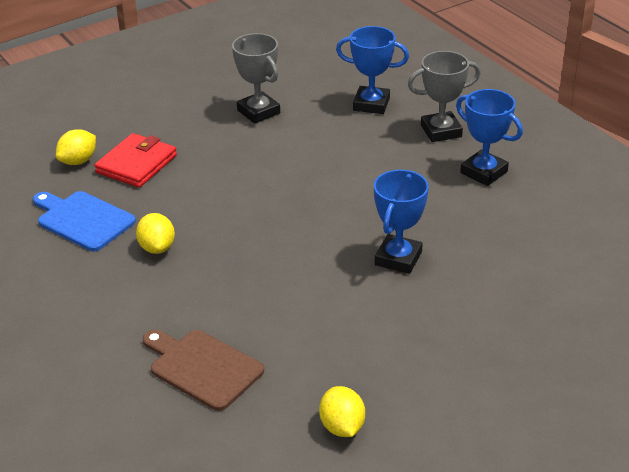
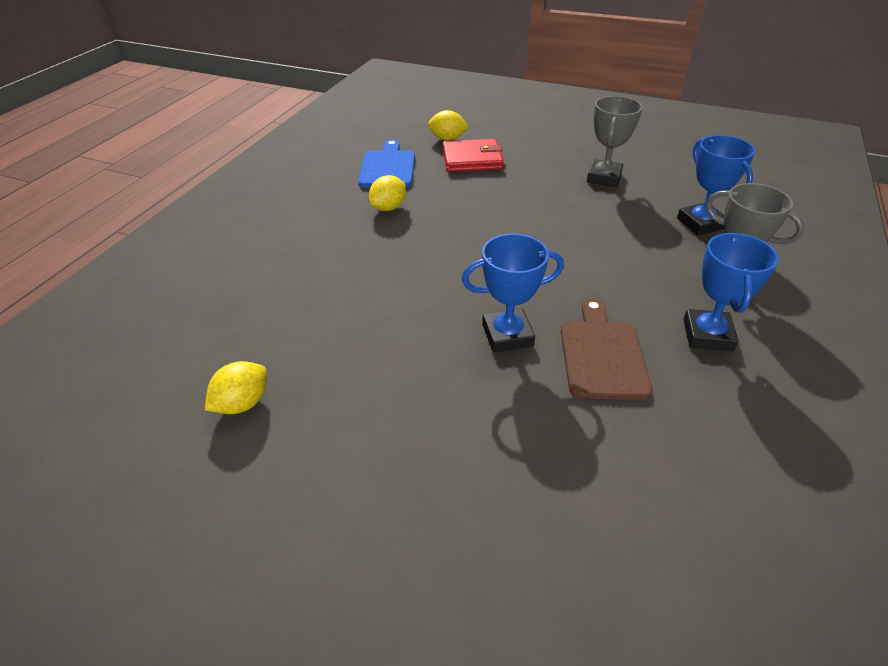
camera: 55 degrees right, 5 degrees up
(203, 367) = (268, 289): brown cutting board -> brown cutting board (602, 355)

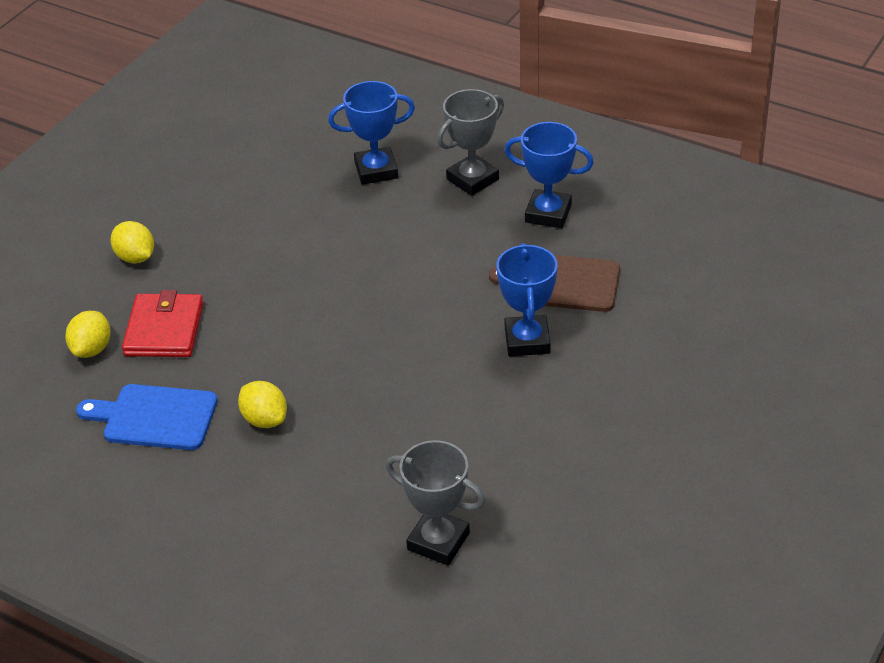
camera: 80 degrees left, 0 degrees up
(242, 403) = (594, 537): yellow lemon -> yellow lemon (135, 257)
(604, 177) = (256, 219): grey trophy -> grey trophy (438, 541)

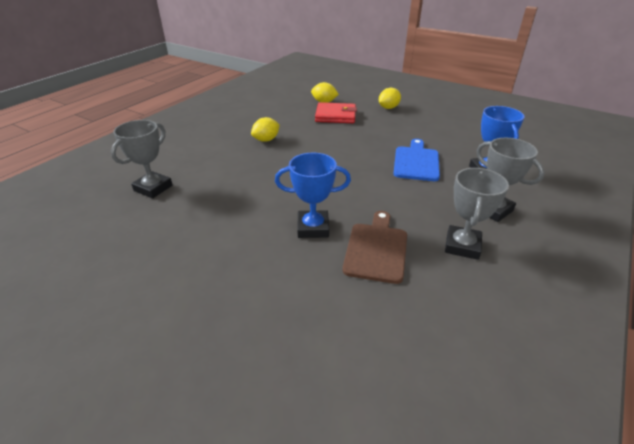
camera: 90 degrees right, 5 degrees down
(155, 417) = (276, 116): blue cutting board -> blue cutting board (416, 162)
(548, 213) = (462, 246): blue trophy -> grey trophy

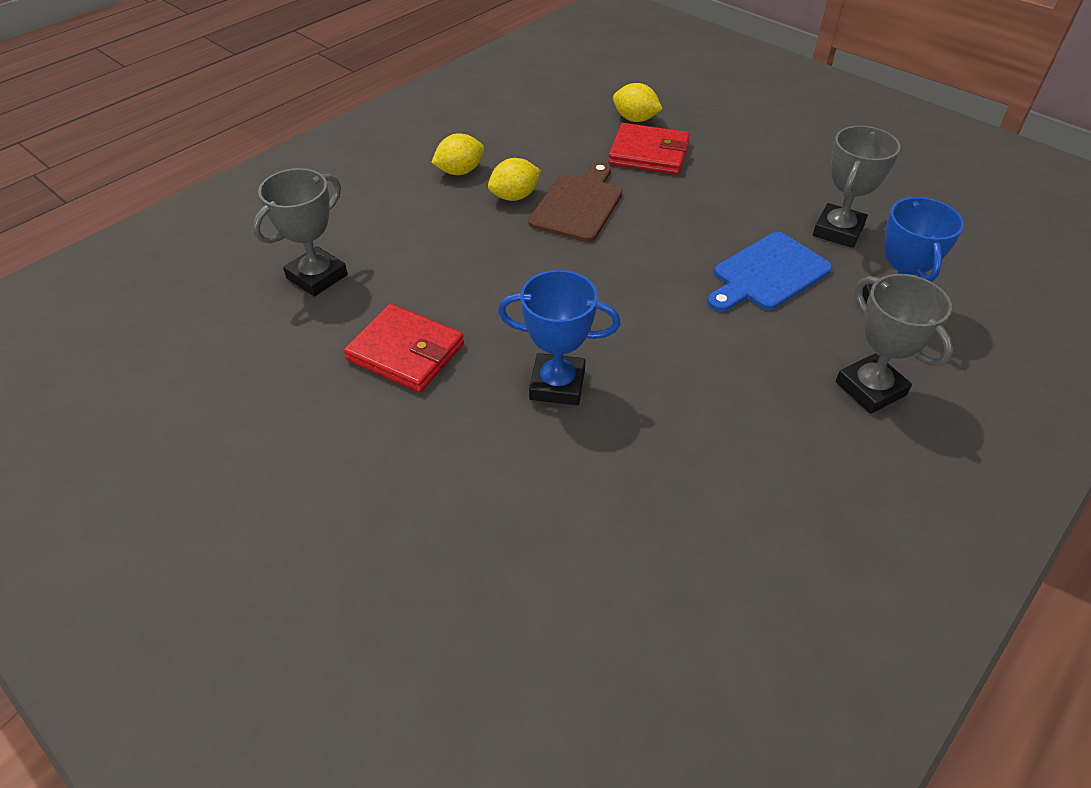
camera: 10 degrees right, 10 degrees up
(215, 221) = (406, 352): none -> red wallet
(376, 249) = (650, 437): brown cutting board -> brown cutting board (578, 205)
(388, 108) = (752, 144): yellow lemon -> yellow lemon (460, 171)
(416, 162) = (767, 274): blue cutting board -> blue cutting board turned 150 degrees counterclockwise
(462, 246) = (793, 451): grey trophy -> grey trophy (838, 231)

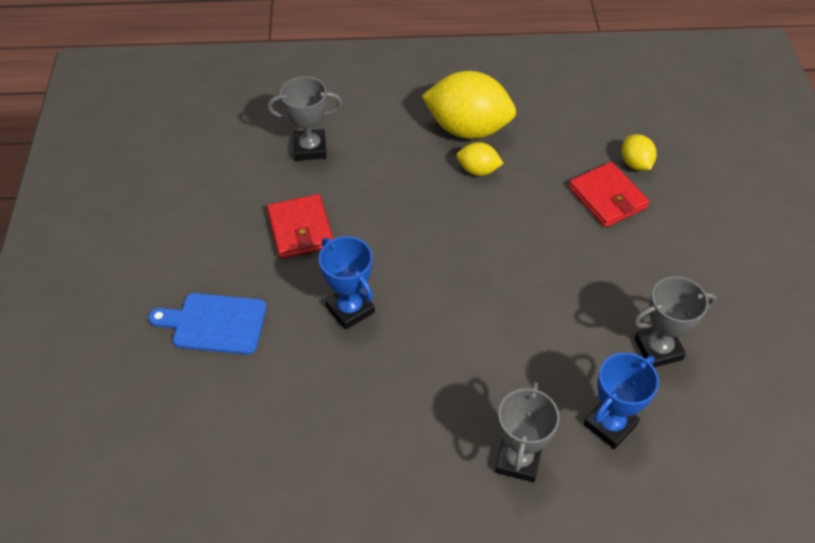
camera: 45 degrees right, 5 degrees up
(460, 171) = (467, 129): yellow lemon -> yellow lemon, size x2.06
(578, 205) = (509, 204): brown cutting board -> none
(767, 274) = (563, 340): blue cutting board -> blue cutting board (215, 323)

